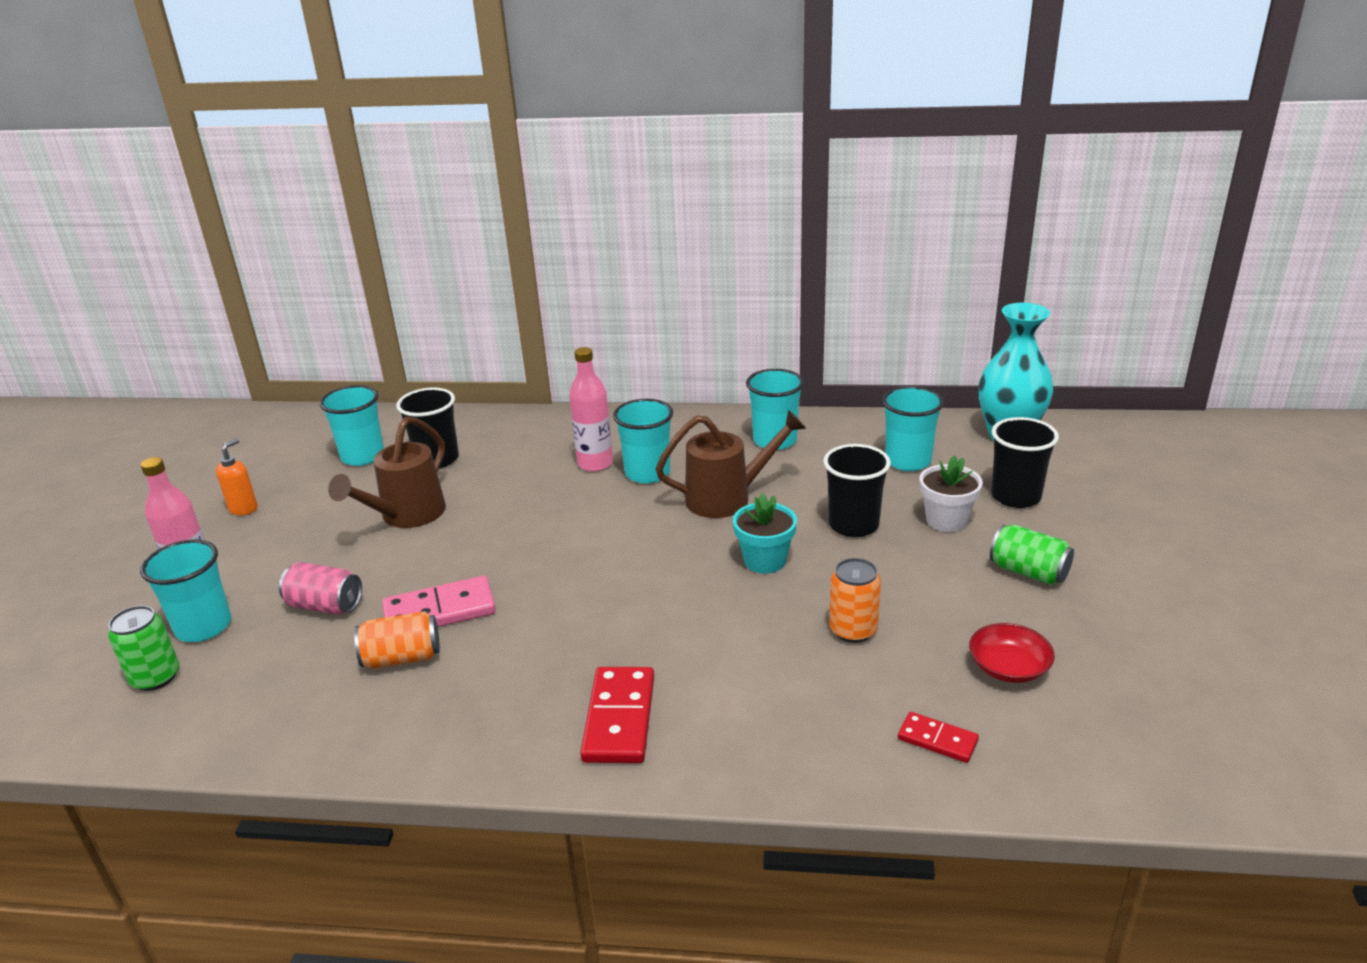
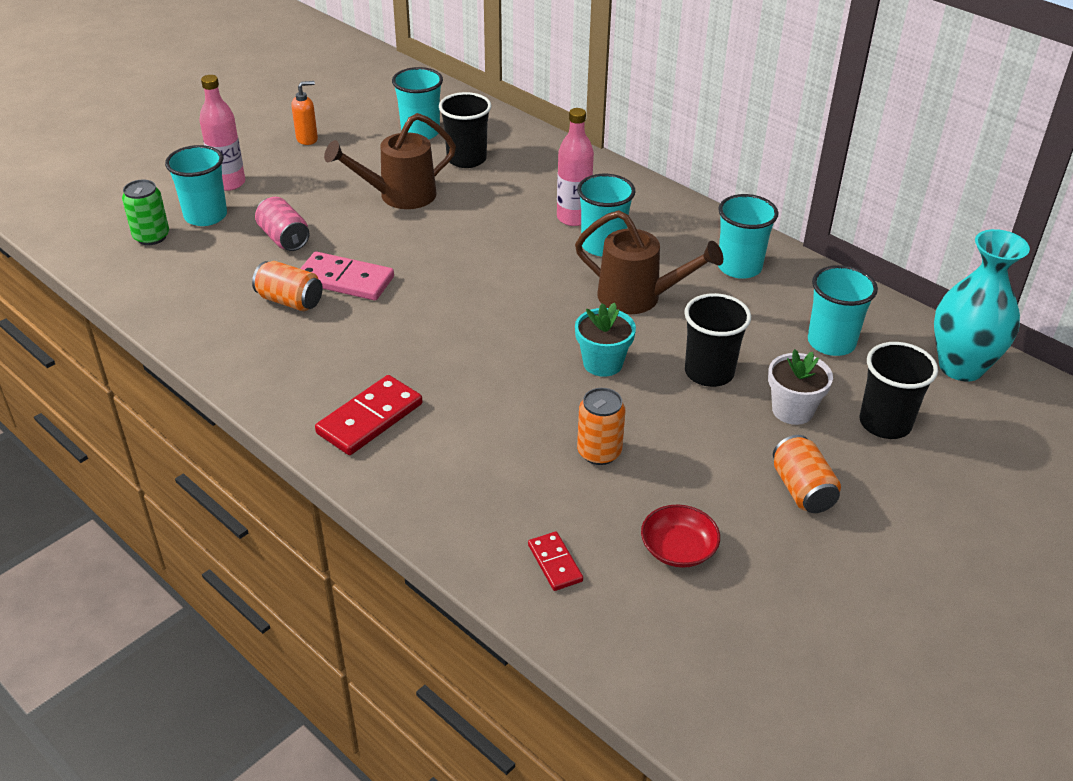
camera: 35 degrees right, 10 degrees up
(1028, 572) = (802, 490): green can -> orange can

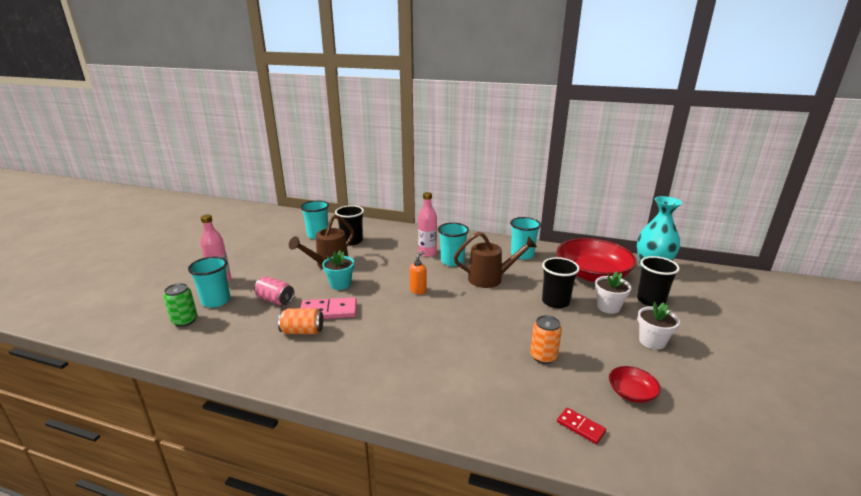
camera: 25 degrees left, 15 degrees down
(307, 139) = (255, 251): orange soap dispenser -> orange soap dispenser (418, 290)
(369, 418) = (402, 381): red domino -> none
(602, 363) = (502, 312): turquoise flower pot -> turquoise flower pot (340, 284)
(802, 490) = (652, 341): orange can -> white flower pot
(831, 342) = (592, 274): turquoise cup -> red bowl

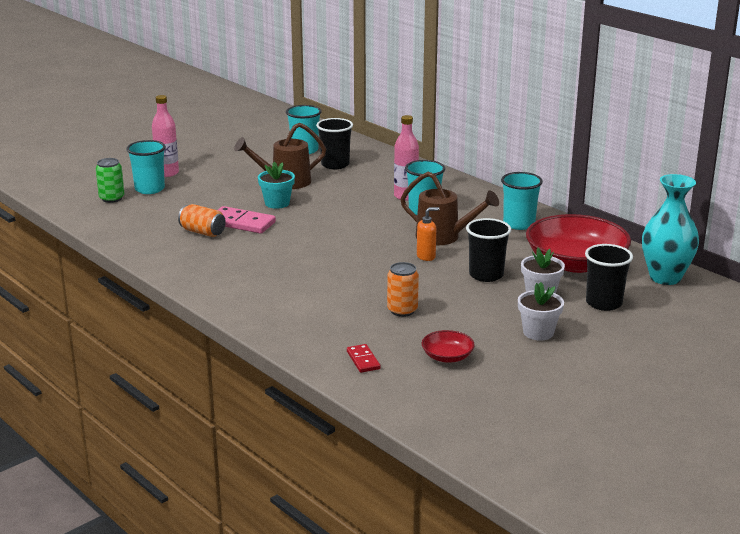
camera: 30 degrees right, 0 degrees up
(275, 300) = (202, 201): pink can -> none
(418, 290) = (349, 228): orange soap dispenser -> orange soap dispenser (426, 256)

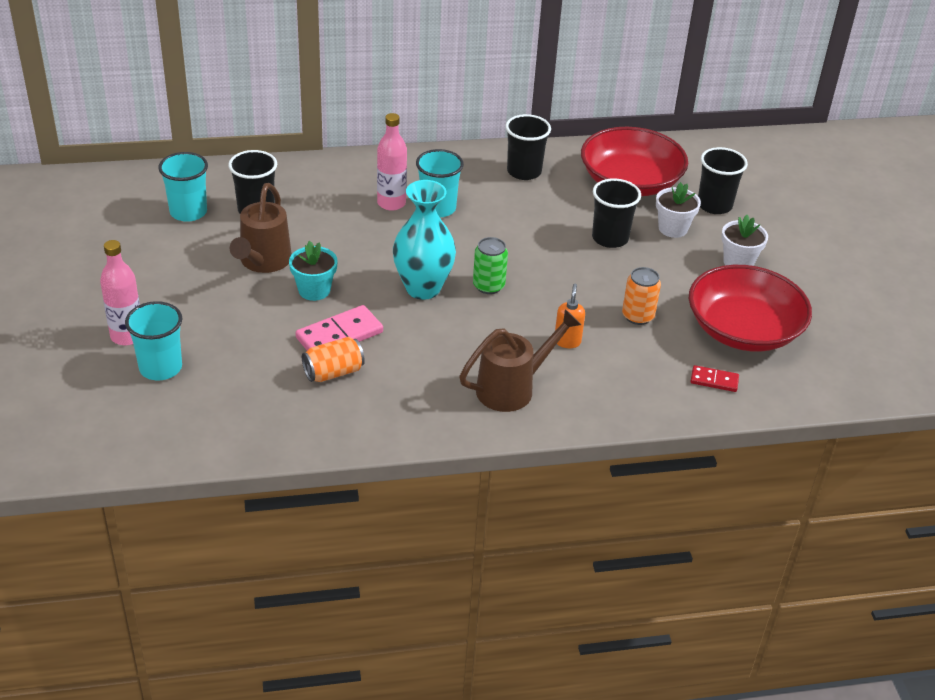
camera: 60 degrees left, 15 degrees up
(112, 198) = (153, 409): green can -> green can (488, 286)
(426, 256) = (541, 253): orange soap dispenser -> orange soap dispenser (567, 341)
(444, 237) = (509, 224): brown watering can -> brown watering can (512, 388)
(447, 357) = (743, 330): red bowl -> red bowl, size x2.25
(519, 224) = (524, 171): turquoise cup -> black cup
(665, 277) = (696, 154): turquoise vase -> turquoise vase (423, 288)

